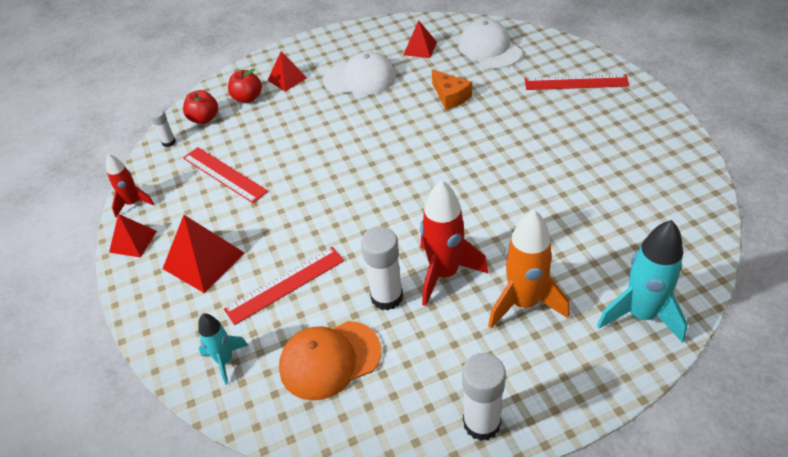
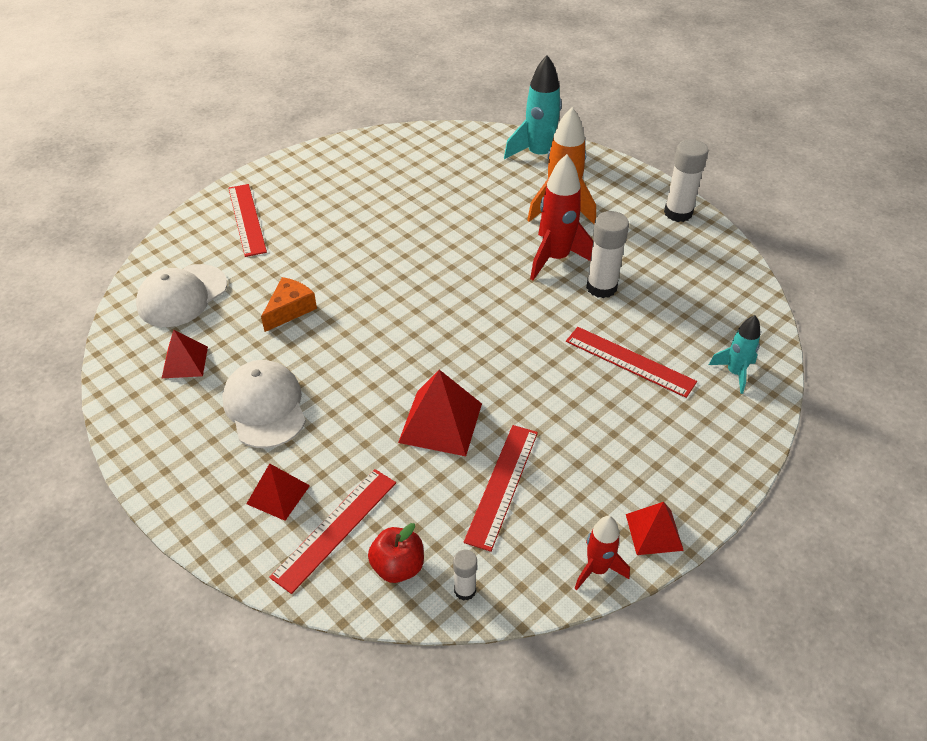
camera: 115 degrees left, 0 degrees up
(203, 260) = (640, 443): red pyramid -> red pyramid (441, 423)
(247, 98) = (335, 528): red apple -> red ruler
(330, 360) = (685, 304): orange cap -> none

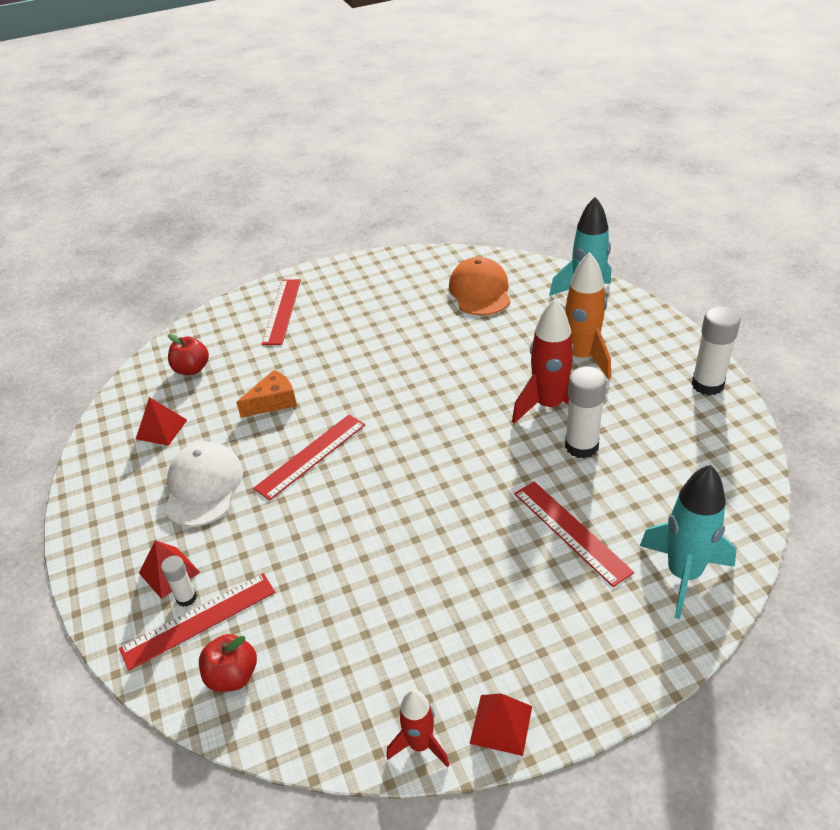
camera: 25 degrees right, 5 degrees down
(182, 296) = (192, 369): white cap -> red apple
(437, 165) = (480, 291): none -> orange cap
(441, 423) = (348, 544): red pyramid -> none
(465, 590) = (280, 721): white glue stick -> white glue stick (186, 598)
(502, 485) = (373, 625): red ruler -> red ruler (311, 456)
(734, 373) = (683, 574): turquoise rocket -> turquoise rocket, size x1.71

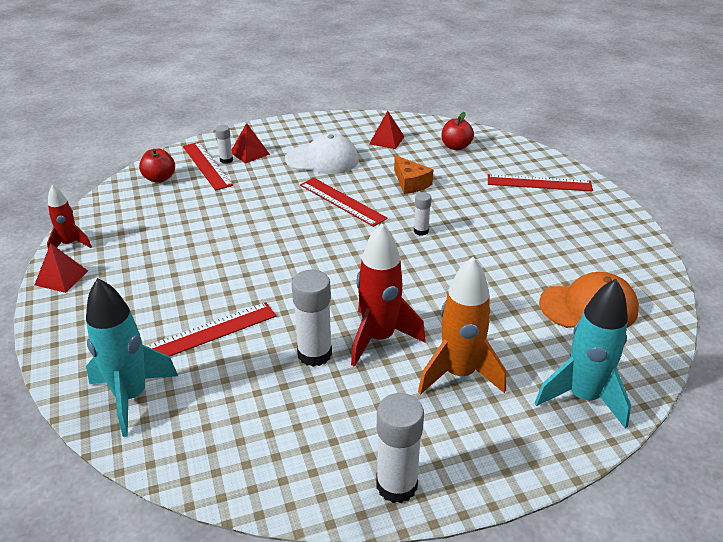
camera: 90 degrees right, 5 degrees down
(372, 389) = (421, 231): none -> white glue stick

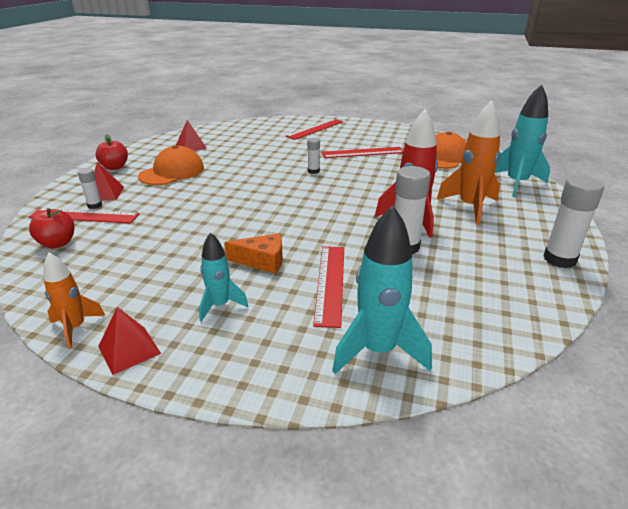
camera: 55 degrees left, 5 degrees down
(70, 244) = (75, 328): red rocket -> orange rocket
(136, 290) = (220, 305): none -> turquoise rocket
(322, 159) = (172, 172): white cap -> orange cap
(342, 201) = (238, 182): red ruler -> red ruler (362, 153)
(410, 183) = (255, 157): orange cheese -> orange cheese (262, 261)
(456, 147) = (239, 133): red apple -> red apple (115, 167)

